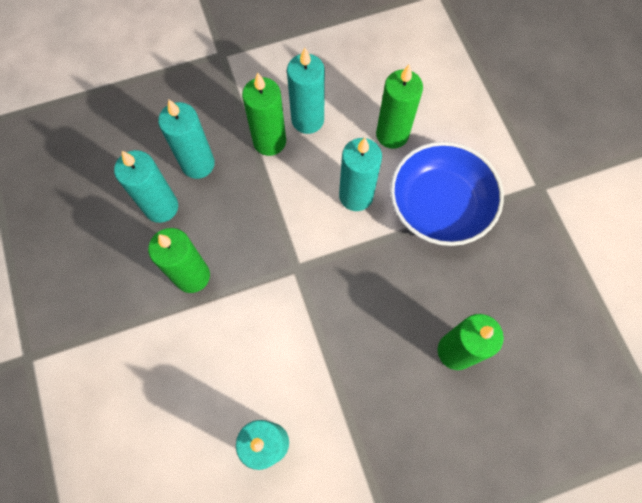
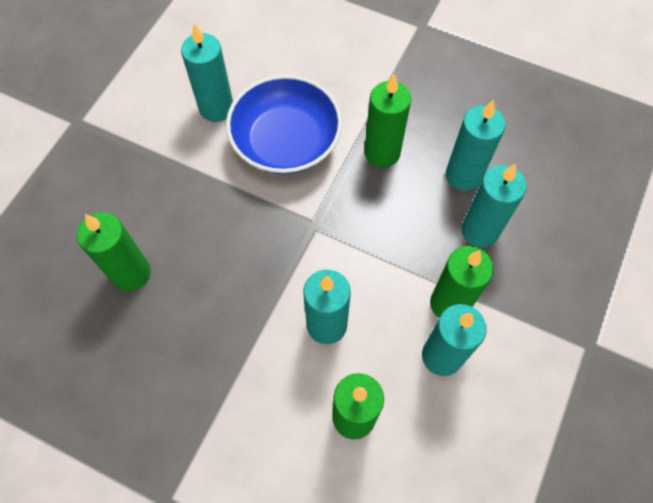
camera: 135 degrees right, 5 degrees down
(439, 205) = (246, 386): blue bowl -> blue bowl (286, 142)

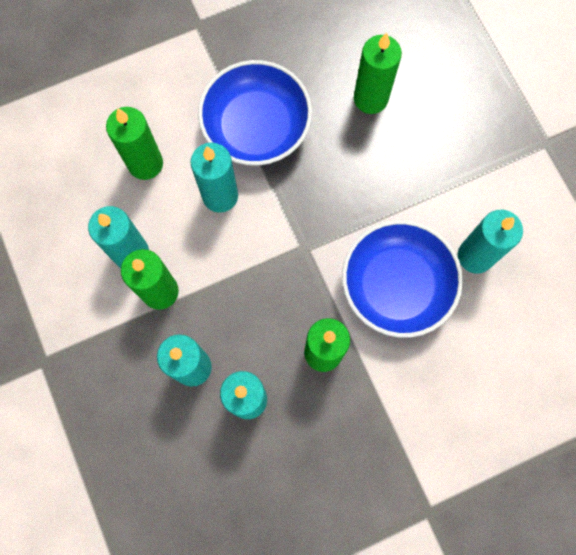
camera: 130 degrees right, 10 degrees up
(235, 348) = (256, 127): none -> blue bowl

